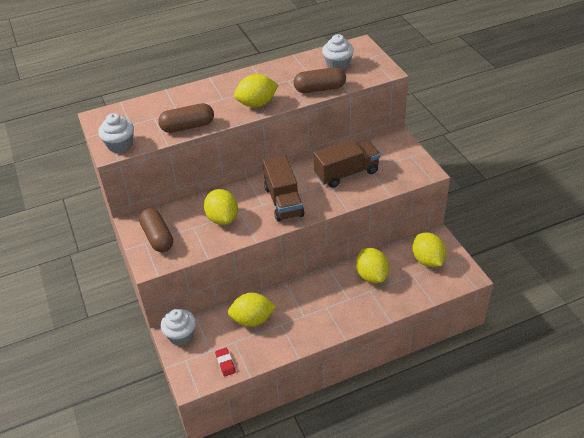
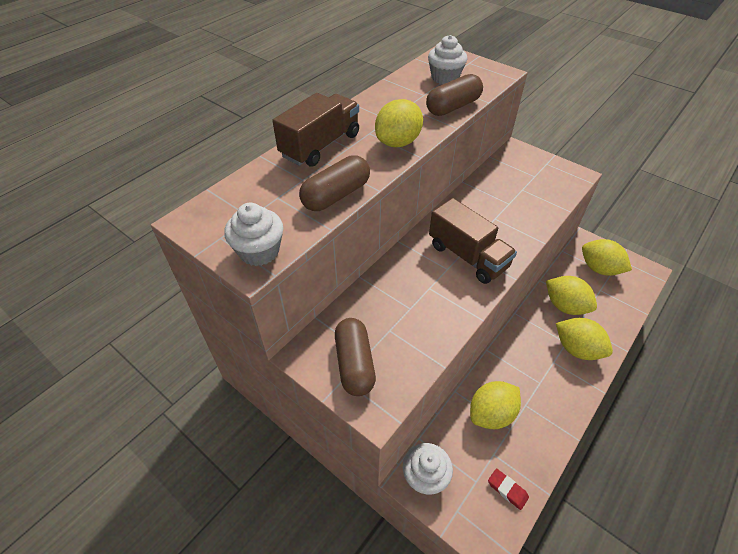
camera: 30 degrees left, 5 degrees up
(158, 237) = (354, 364): brown capsule -> brown capsule turned 45 degrees clockwise
(222, 218) = (416, 304): yellow lemon -> yellow lemon (577, 349)
(346, 173) = (504, 201): brown truck -> brown truck (320, 145)

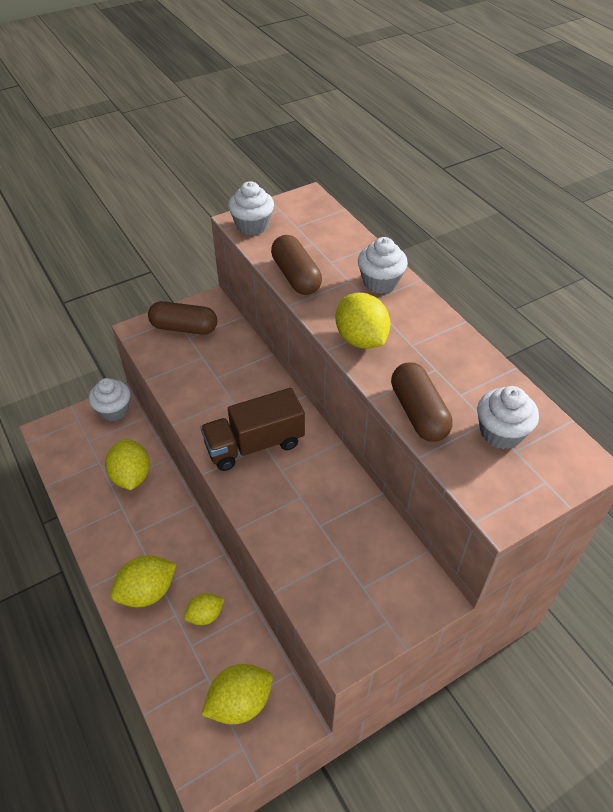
camera: 110 degrees right, 0 degrees up
(320, 145) = (380, 282): brown truck -> white cupcake
(507, 490) = (68, 458): red eraser -> none
(565, 306) = (205, 615): yellow lemon -> yellow lemon, size x0.61

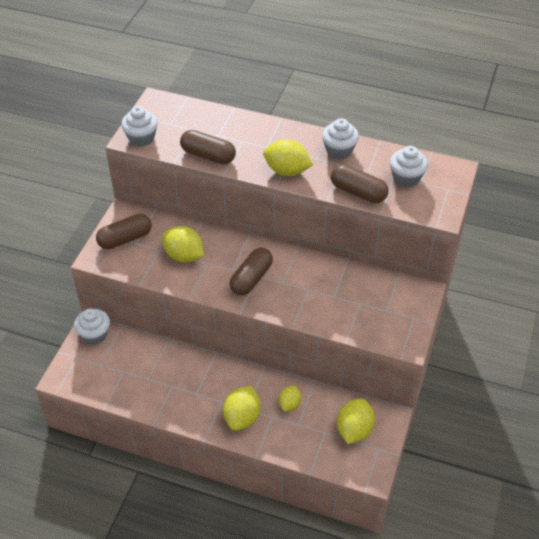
camera: 40 degrees left, 0 degrees up
(131, 476) = (156, 364): yellow lemon -> yellow lemon (184, 256)
(254, 444) = (251, 278): brown truck -> brown capsule
(380, 282) = (261, 132): white cupcake -> white cupcake (339, 150)

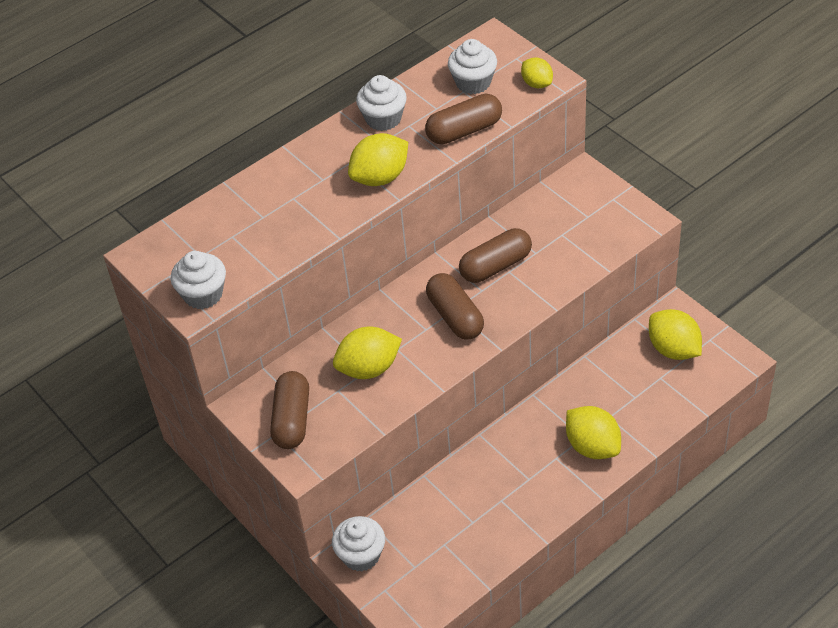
camera: 55 degrees left, 0 degrees up
(208, 155) = (292, 240): brown capsule -> brown capsule (495, 266)
(289, 404) = (602, 393): yellow lemon -> yellow lemon (537, 84)

